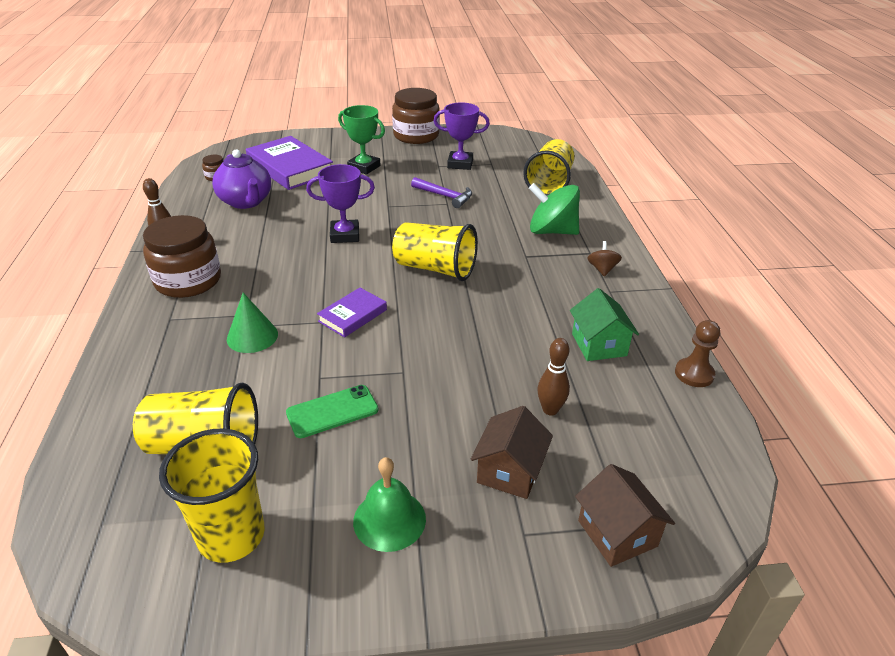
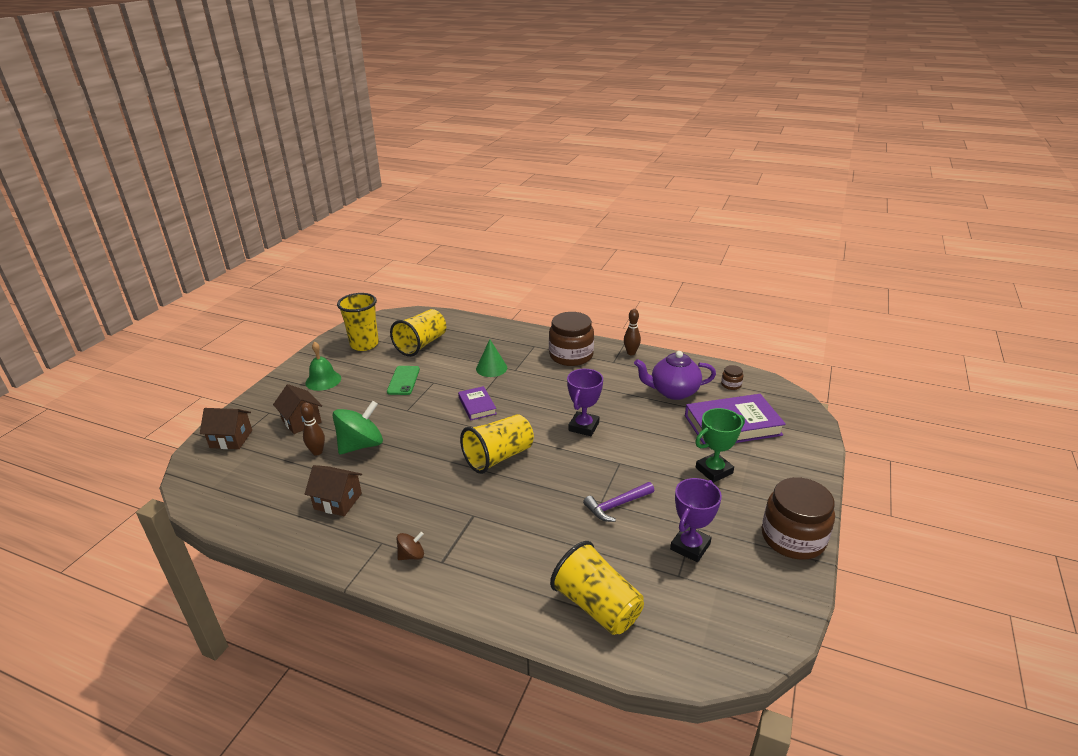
camera: 120 degrees right, 5 degrees down
(552, 231) = (497, 553): green spinning top -> green spinning top (361, 445)
(599, 344) = (338, 501): green house -> brown house
(602, 269) = (411, 555): brown spinning top -> brown spinning top turned 60 degrees counterclockwise
(694, 374) = (262, 533): brown pawn -> none

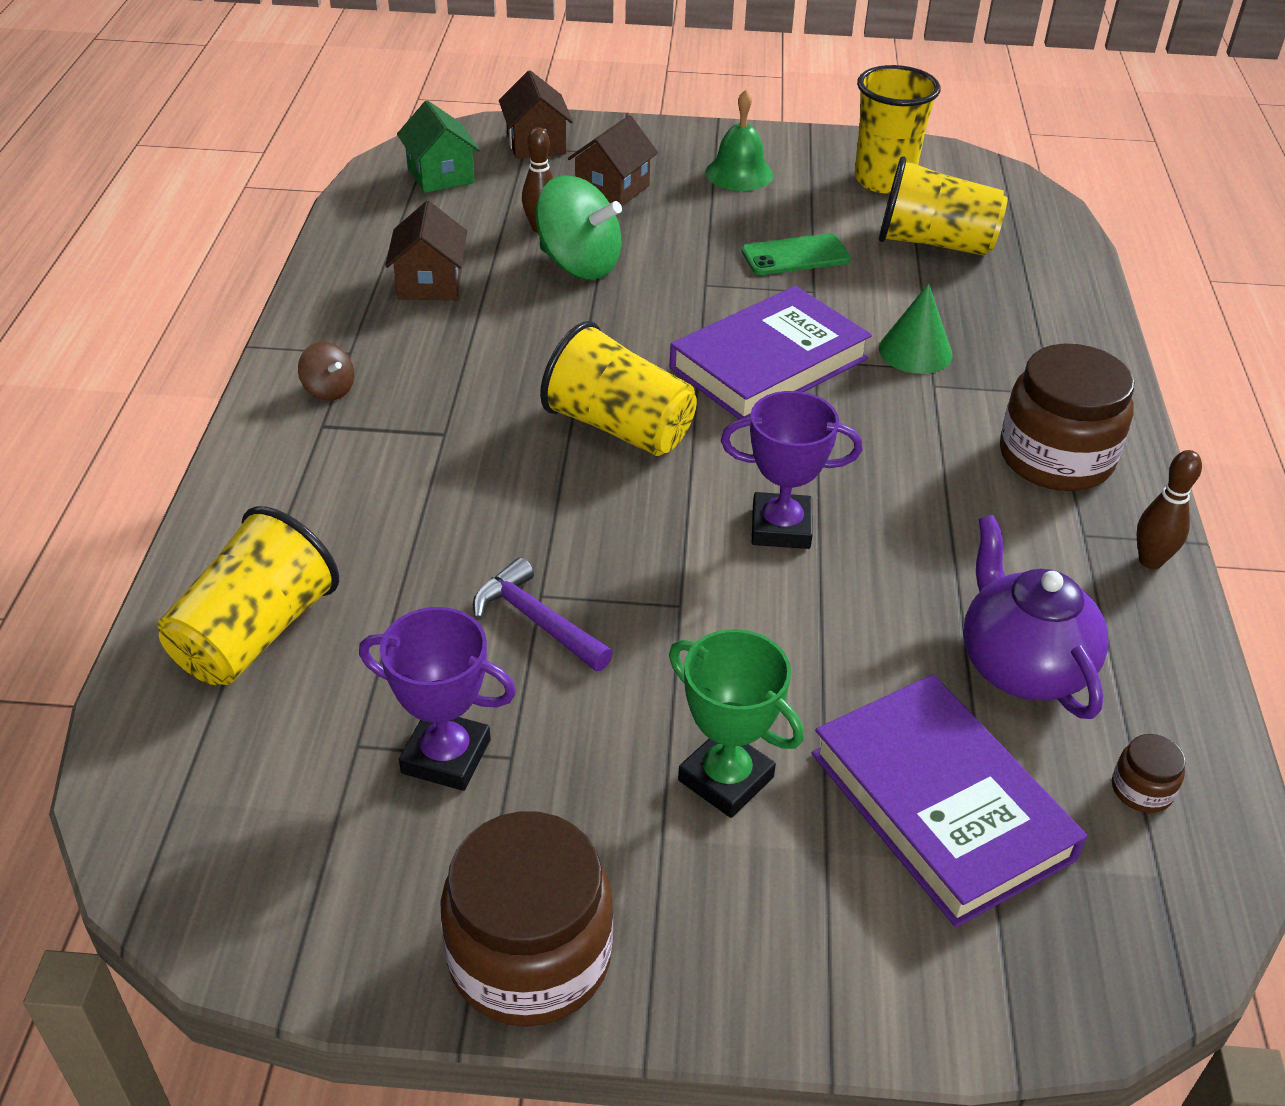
camera: 70 degrees right, 10 degrees up
(229, 481) = (441, 175): none -> green house
(477, 406) = (768, 363): purple book -> purple book, size x1.87

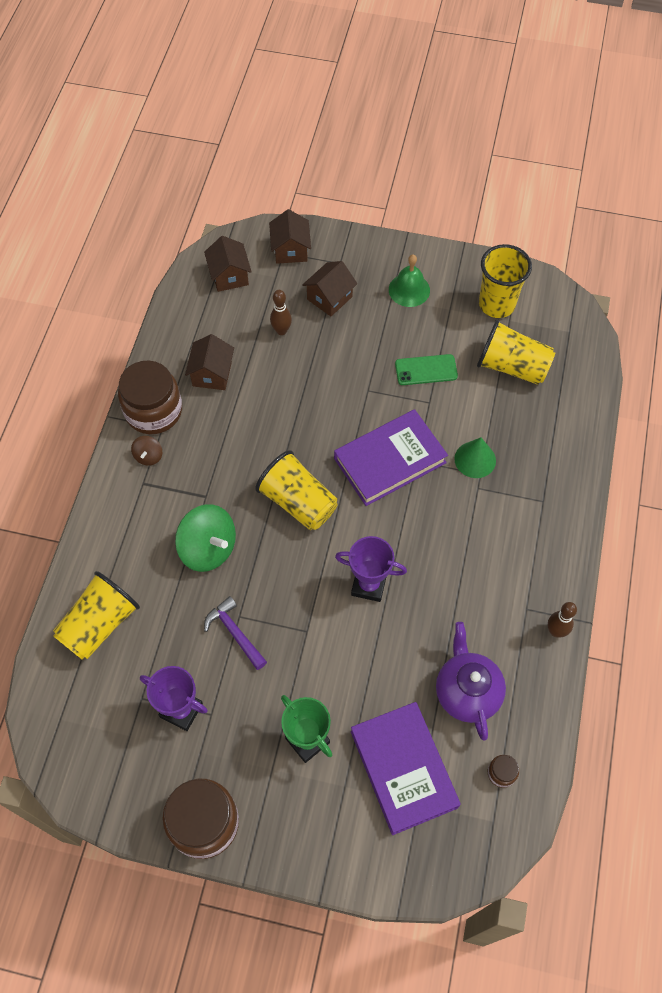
camera: 10 degrees right, 20 degrees up
(329, 390) = (148, 456): brown spinning top -> brown spinning top turned 45 degrees clockwise
(441, 175) = (229, 276): green house -> brown house
(579, 264) = (298, 366): green spinning top -> green spinning top (208, 548)
(1055, 458) = (529, 551): brown jar -> brown jar (153, 411)

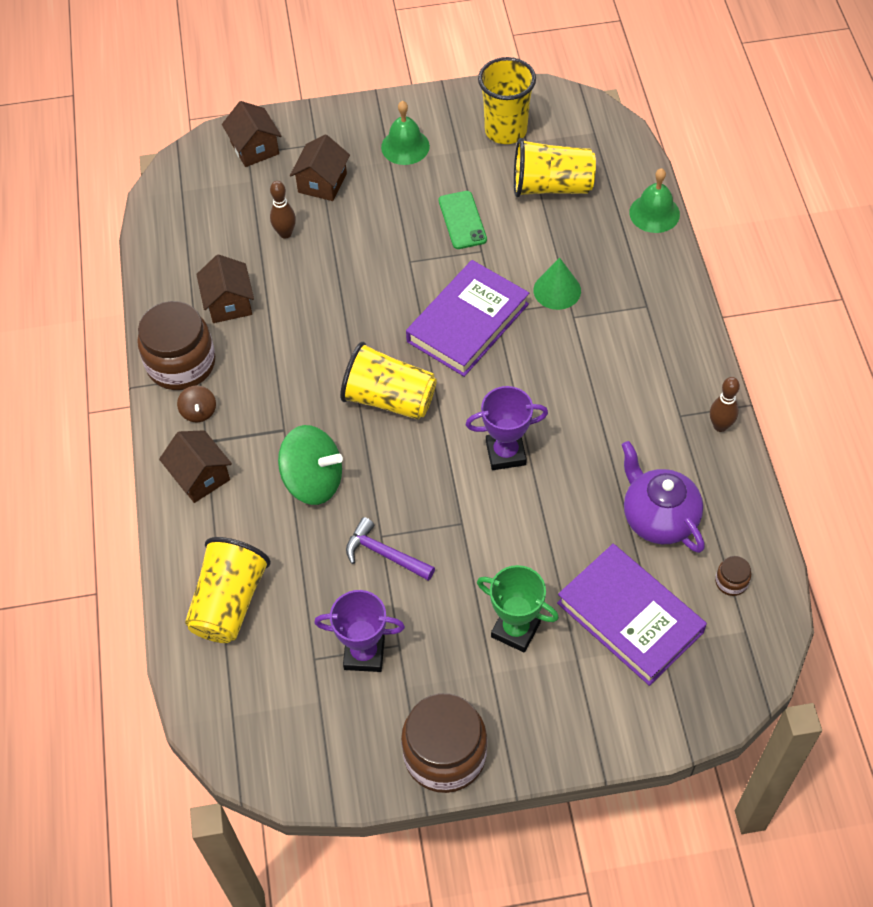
camera: 20 degrees left, 5 degrees down
(229, 276) = (198, 196): brown house -> brown house (200, 476)
(426, 370) = (462, 220): green phone -> green phone turned 75 degrees counterclockwise
(587, 421) = (654, 213): none -> green bell

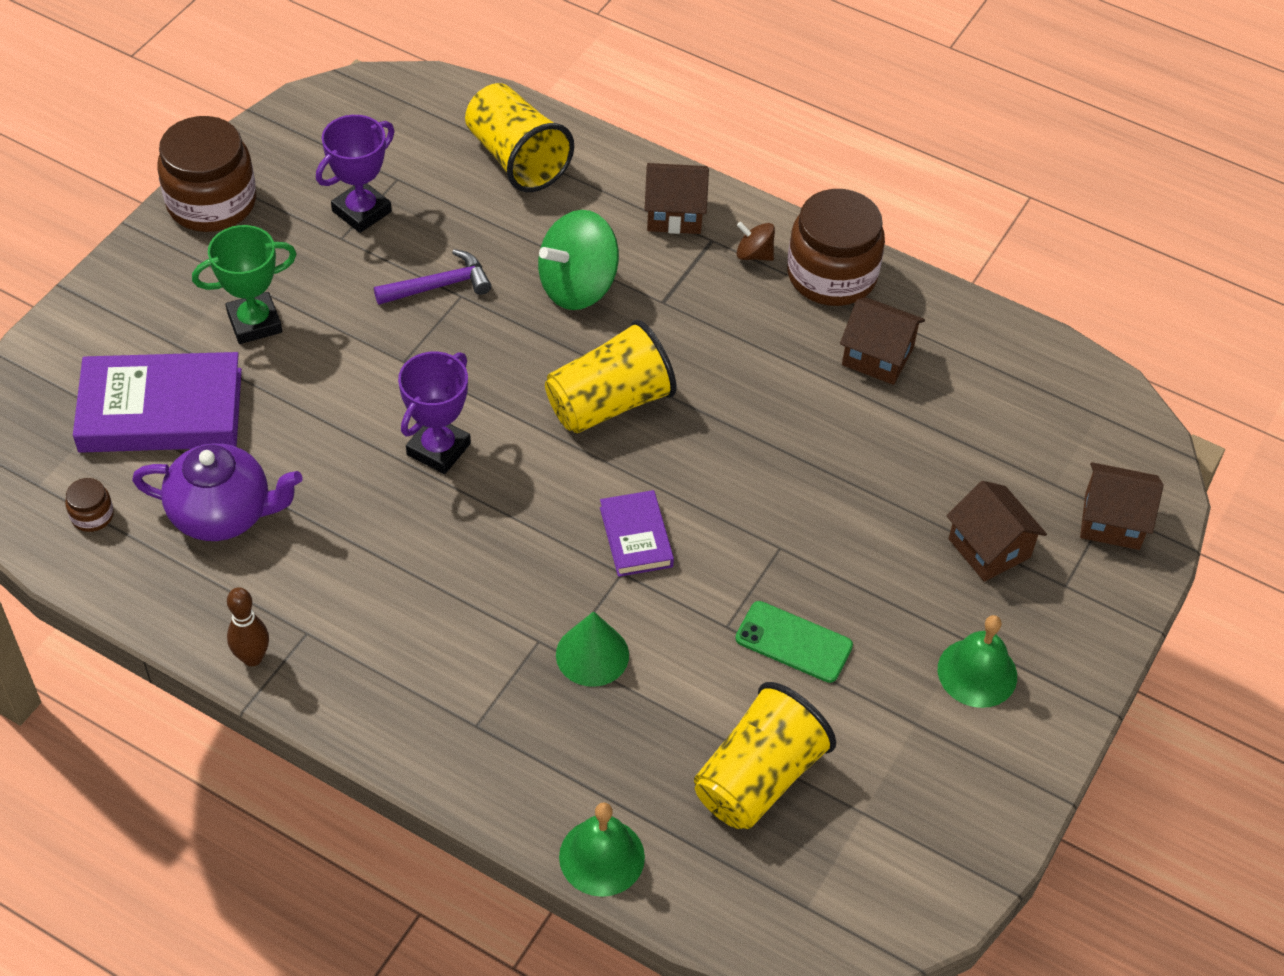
camera: 125 degrees right, 5 degrees down
(285, 233) = (937, 464): brown bowling pin -> none
(467, 323) = (636, 537): purple book -> purple book, size x0.54
(505, 131) = (905, 804): yellow cup -> none

